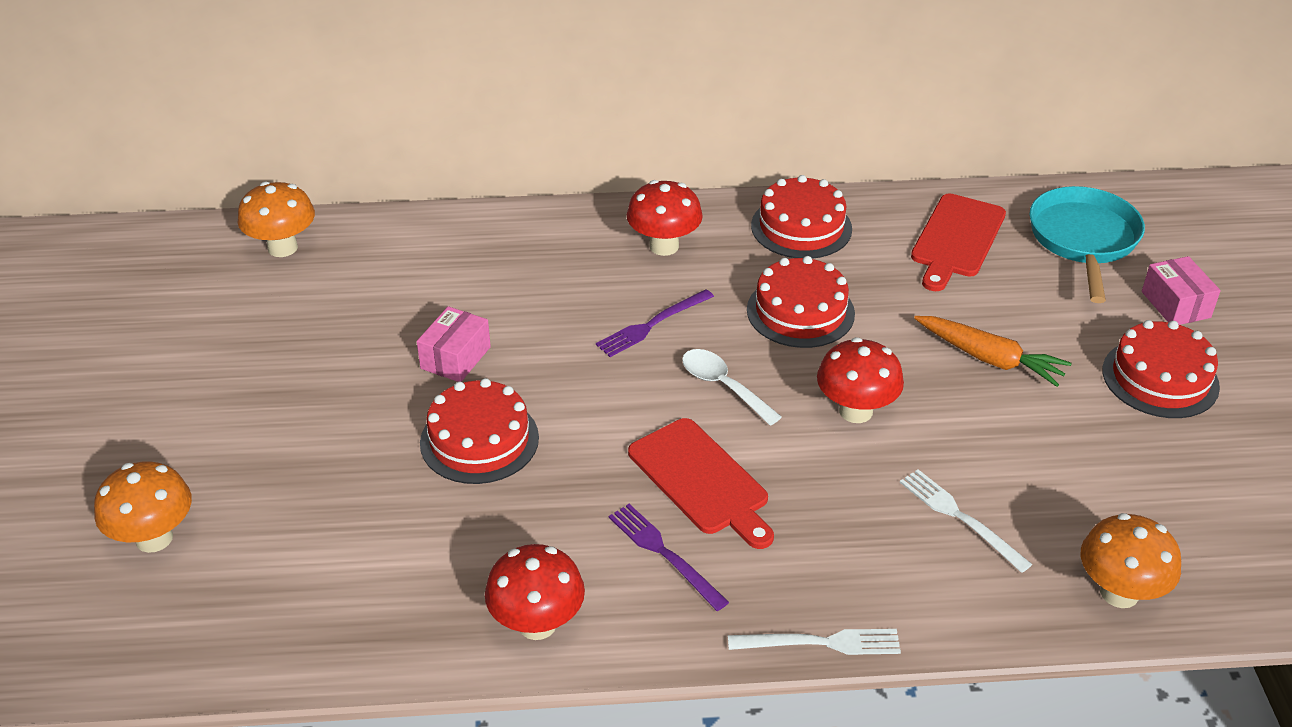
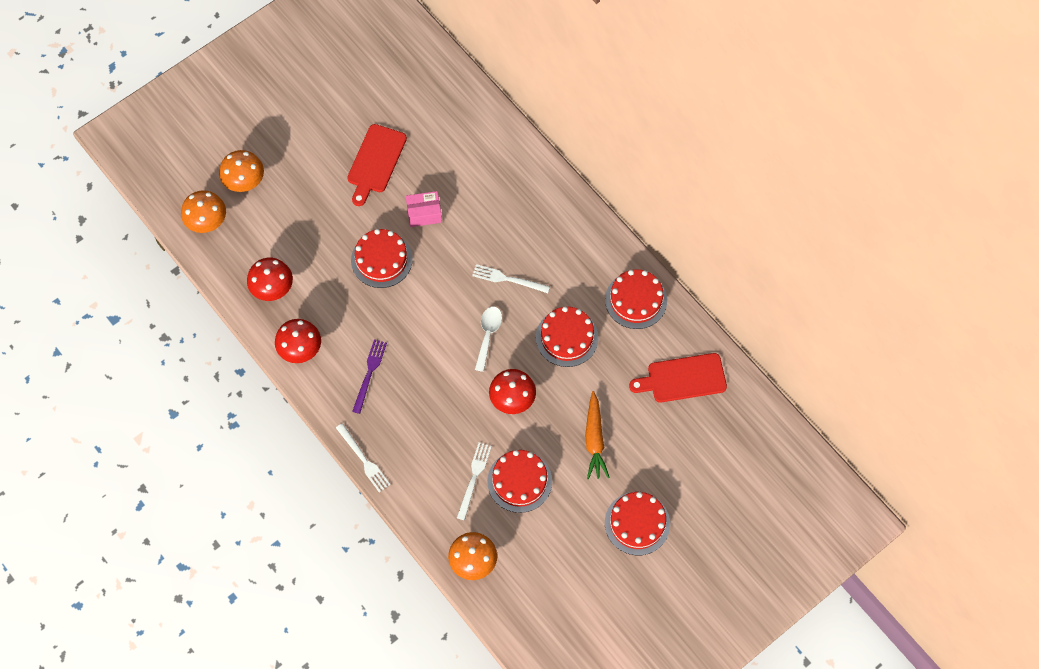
camera: 55 degrees right, 25 degrees up
(282, 248) = (442, 85): orange mushroom -> orange mushroom (207, 223)
(652, 325) = (508, 279): purple fork -> white fork
(664, 246) = (571, 247): red mushroom -> red mushroom (273, 289)
(702, 480) = (421, 362): red cutting board -> red cutting board (375, 162)
(1003, 468) = (519, 481): none -> red cake
(1083, 240) = (730, 440): turquoise pan -> none
(1175, 304) = (705, 508): pink box -> none

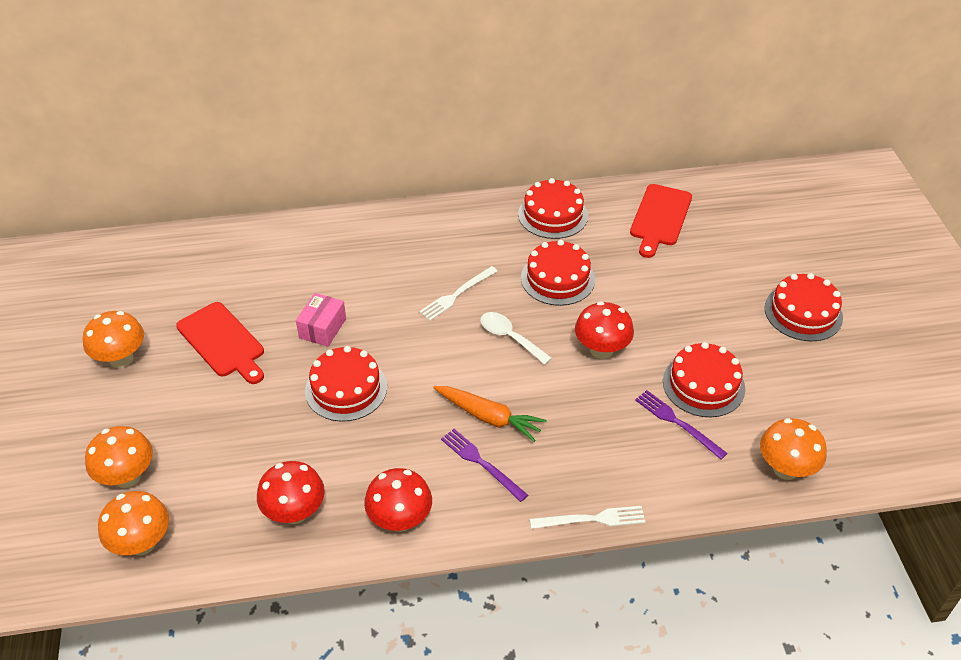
camera: 60 degrees left, 20 degrees down
(326, 113) = (121, 359): none -> orange mushroom
(474, 478) = (677, 423): white fork -> purple fork
(594, 440) = (688, 305): orange carrot -> orange carrot (489, 417)

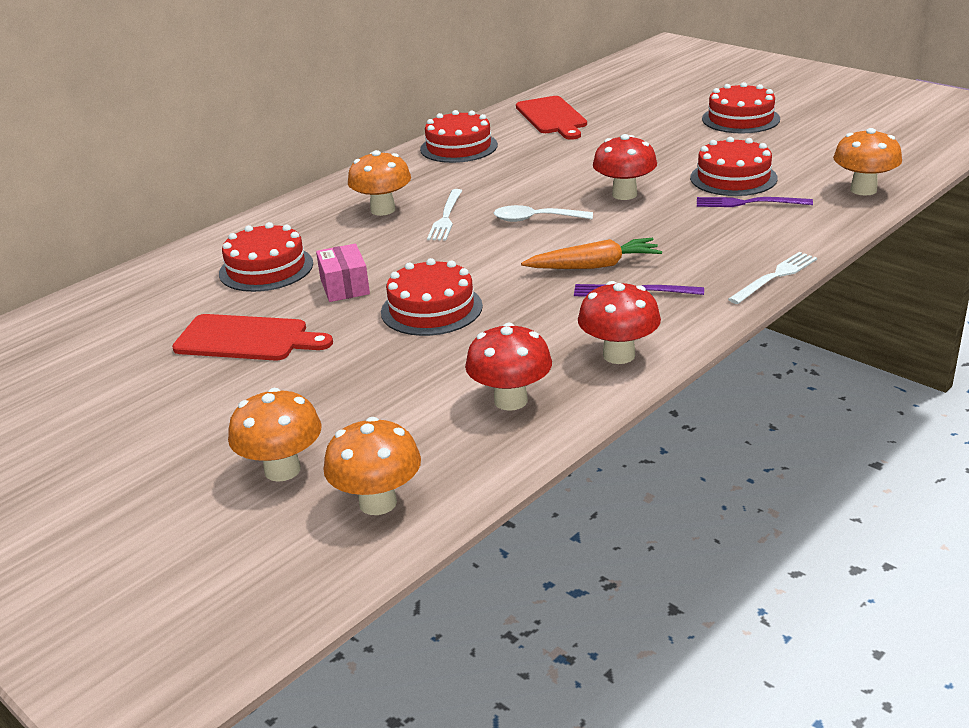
camera: 35 degrees left, 15 degrees down
(121, 359) = (138, 400): orange mushroom -> orange mushroom (383, 210)
(557, 278) = (522, 175): red cake -> red cake (266, 268)

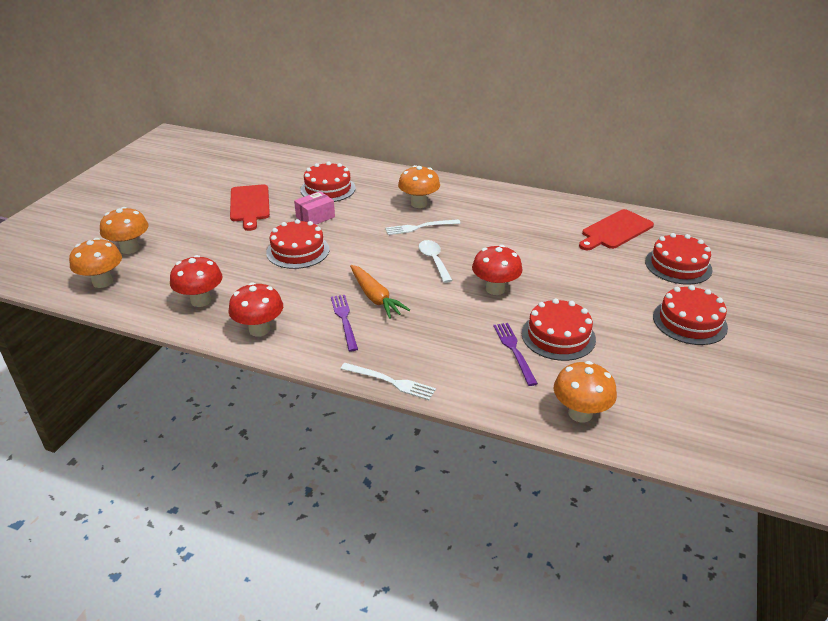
camera: 65 degrees right, 5 degrees up
(458, 147) = (531, 206): red cake -> red cake (678, 265)

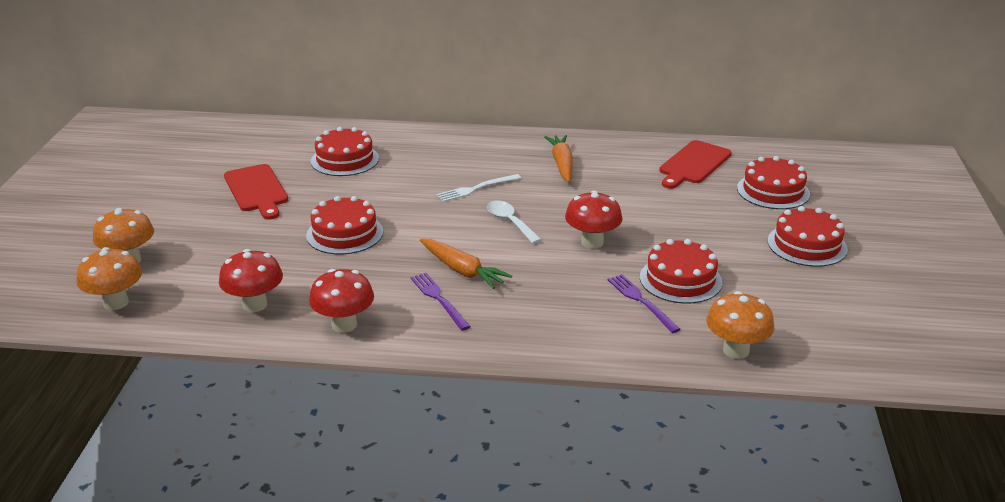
camera: 15 degrees left, 5 degrees down
(315, 217) = (346, 193): pink box -> none
(390, 382) = (523, 354): white fork -> none
(419, 204) = (462, 163): orange mushroom -> none
(500, 215) = (562, 164): none -> orange carrot

